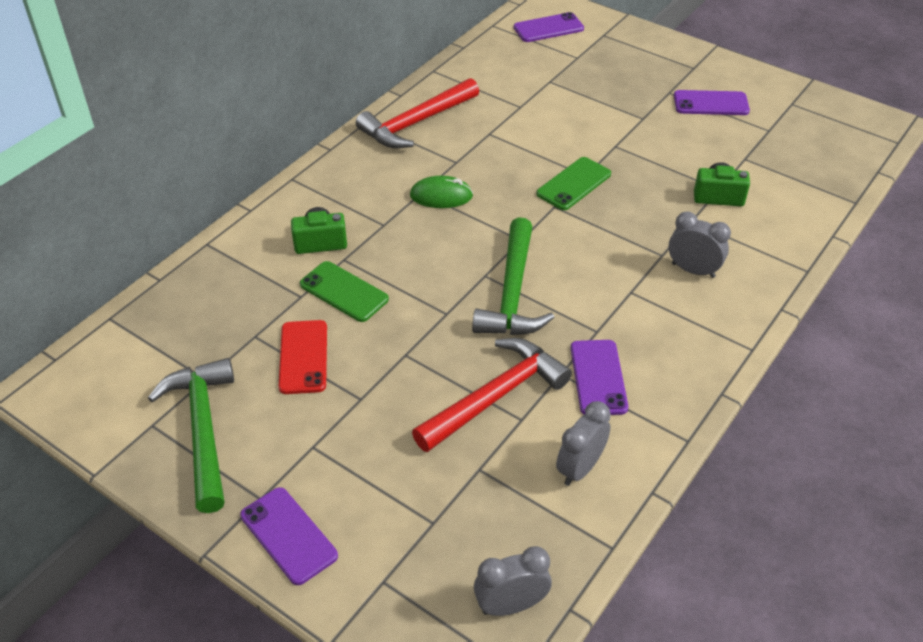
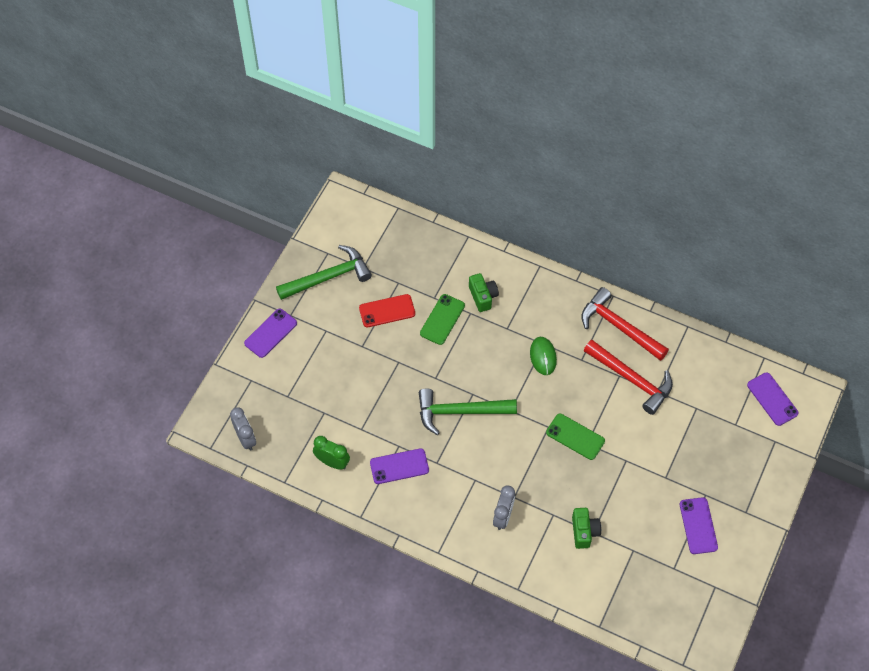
camera: 80 degrees right, 15 degrees up
(495, 396) = (375, 413): red hammer -> red hammer (632, 379)
(580, 468) = (332, 462): grey clock -> green clock

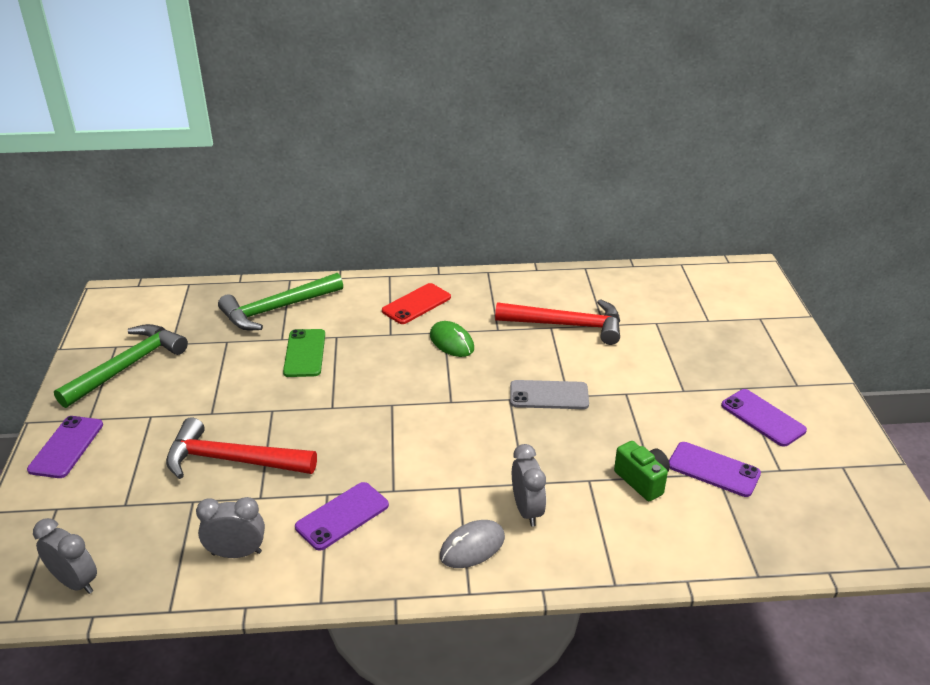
camera: 30 degrees left, 25 degrees down
(332, 462) = (236, 553): green clock -> grey clock
(387, 311) = (227, 370): red phone -> red phone (416, 304)
(457, 525) = (472, 547): none -> grey mouse
(460, 412) = (387, 427): green hammer -> green hammer (276, 309)
(483, 297) = (341, 319): green camera -> none
(575, 437) = (549, 395): green phone -> grey phone
(619, 327) = (515, 291): red hammer -> red hammer (231, 460)
(772, 399) = (721, 289): purple phone -> purple phone (713, 469)

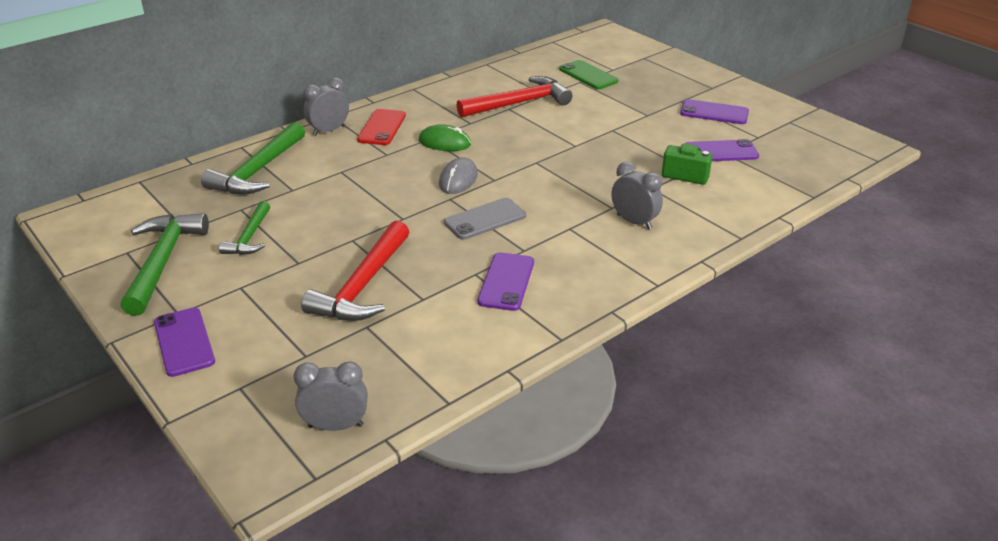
camera: 35 degrees left, 0 degrees up
(205, 371) = (249, 237): none -> green hammer
(231, 460) = (363, 286): red hammer -> red hammer turned 45 degrees counterclockwise
(236, 553) = (453, 341): grey clock -> grey clock (329, 131)
(305, 353) = (328, 192): green phone -> green phone (588, 75)
(472, 547) = (625, 258): grey mouse -> grey mouse (458, 179)
(549, 395) = (561, 150): grey phone -> grey phone (485, 219)

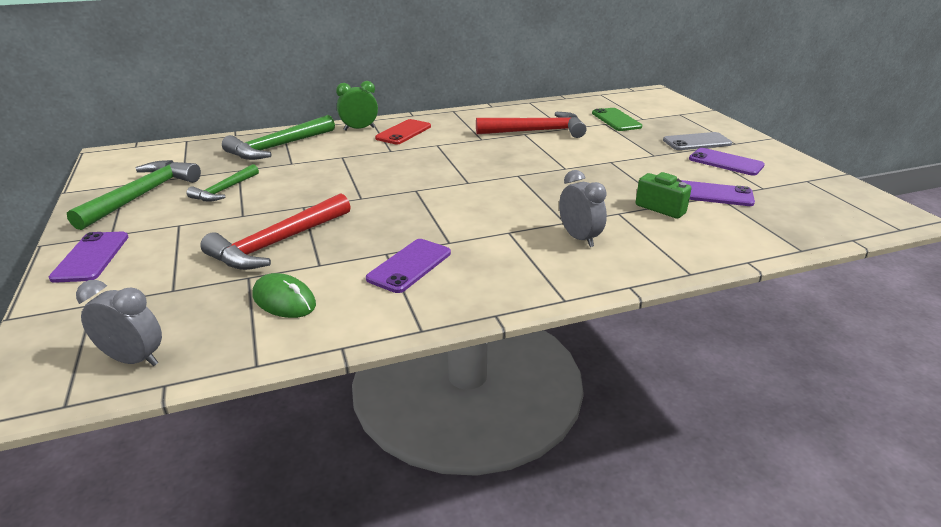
camera: 20 degrees right, 5 degrees down
(329, 131) = (359, 129): grey clock -> green clock
(444, 142) = (447, 149): green mouse -> green mouse (284, 300)
(458, 179) = (435, 177): grey mouse -> none
(485, 219) = (433, 211): grey phone -> grey phone (697, 142)

